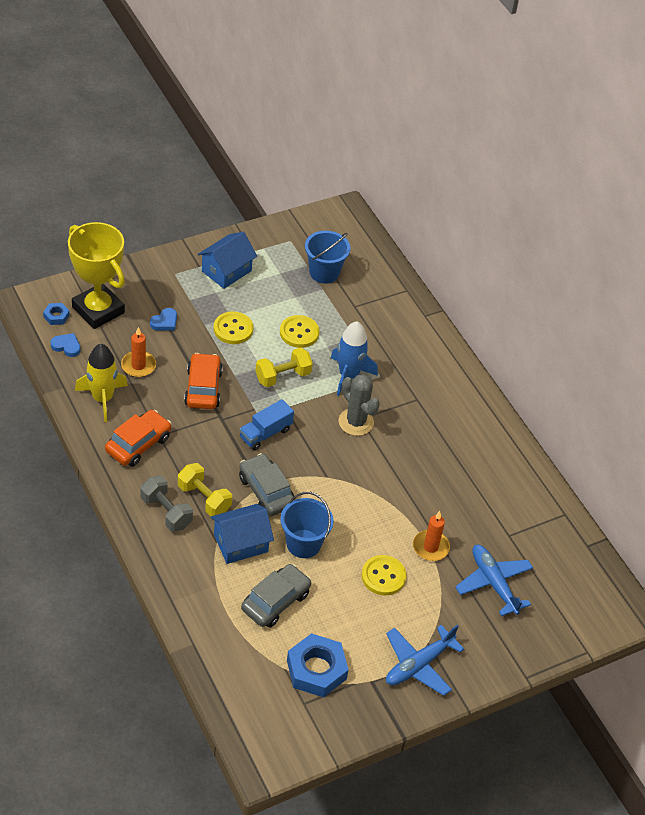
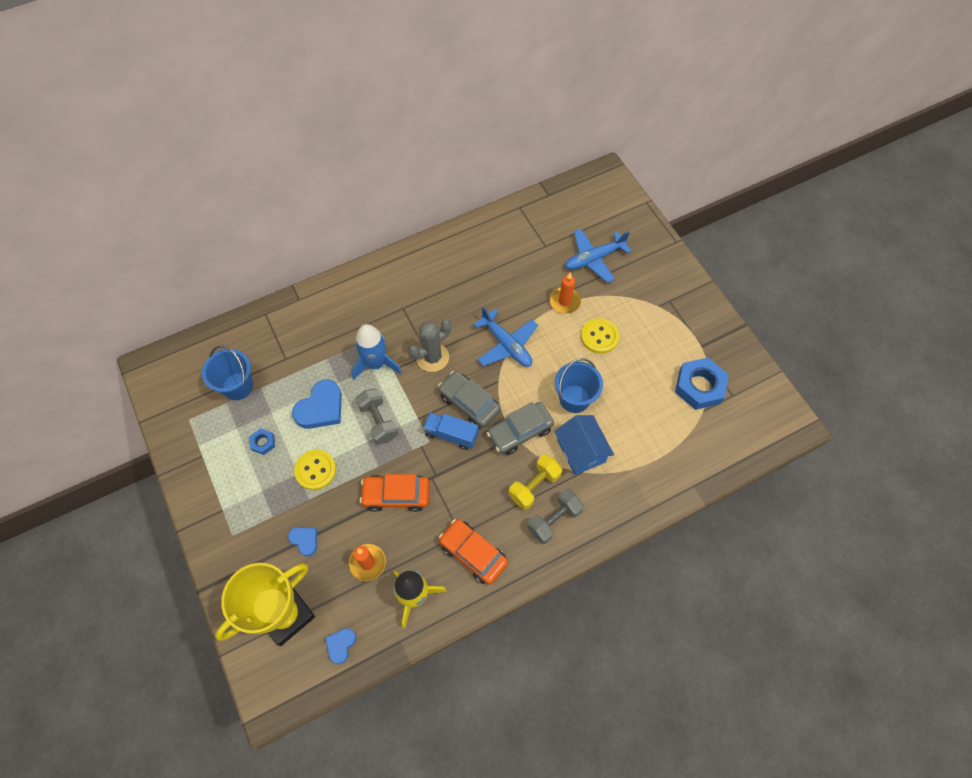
camera: 85 degrees left, 15 degrees up
(56, 316) = (294, 663): blue nut -> blue nut (263, 442)
(226, 271) = (231, 481): blue house -> none
(265, 433) = (451, 434): blue truck -> blue truck turned 150 degrees clockwise
(275, 601) = (638, 420): grey car -> grey car (469, 403)
(283, 376) = (378, 421): yellow dumbbell -> grey dumbbell
(299, 333) = (321, 408): yellow button -> blue heart
(418, 665) = (680, 313): blue plane -> blue plane (507, 345)

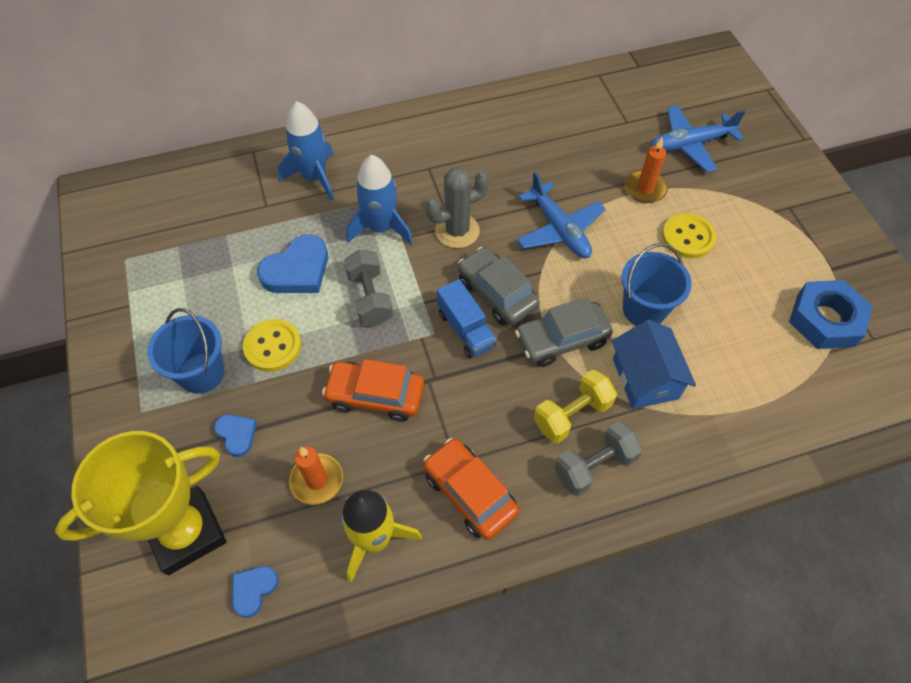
camera: 10 degrees right, 5 degrees down
(238, 386) = (197, 229): blue bucket -> blue bucket (201, 373)
(263, 442) = (212, 301): blue nut -> none
(317, 329) = (314, 177): none -> blue rocket
(451, 434) = (465, 329): blue truck -> blue truck turned 150 degrees counterclockwise

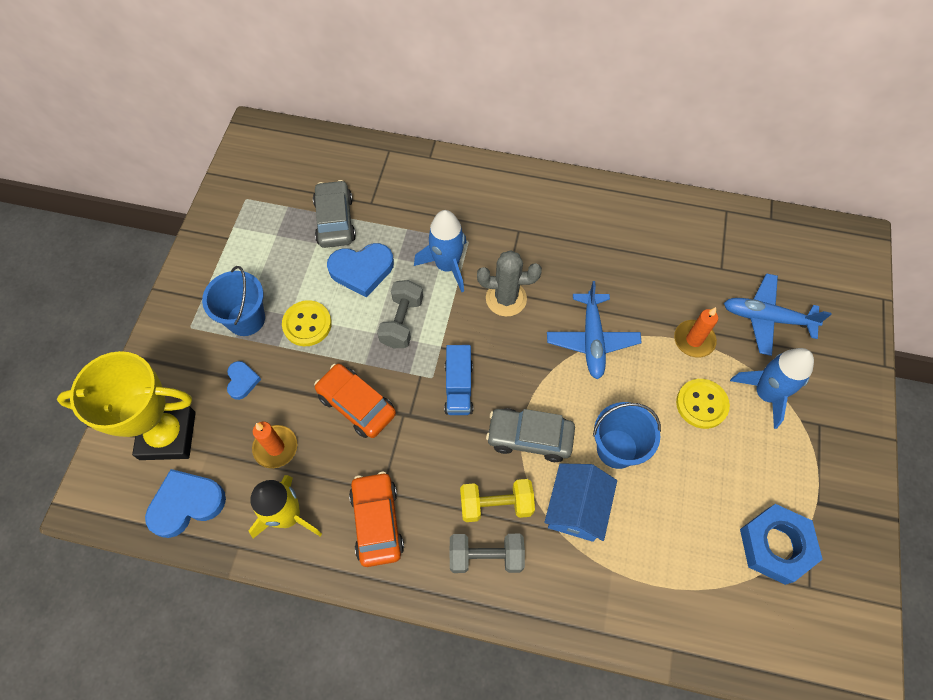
camera: 30 degrees right, 5 degrees up
(253, 590) = (186, 504): blue heart -> blue heart, size x1.81
(314, 177) = (422, 196): blue rocket -> blue rocket (765, 394)
(497, 293) = (503, 370): grey car -> grey car (335, 221)

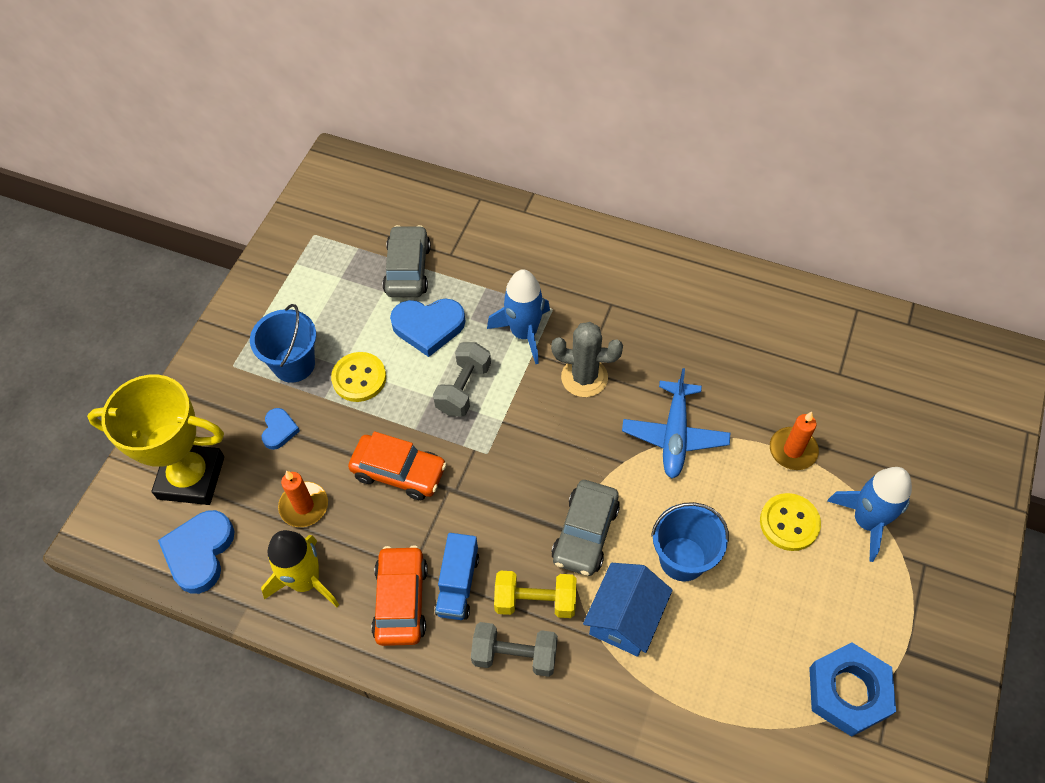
camera: 10 degrees right, 5 degrees down
(186, 504) = (199, 552): blue heart -> blue heart turned 60 degrees counterclockwise
(356, 405) = (399, 472): orange car -> orange car turned 150 degrees clockwise
(458, 387) = (514, 468): blue truck -> blue truck (458, 584)
(529, 437) = (585, 533): grey car -> grey car turned 90 degrees counterclockwise
(766, 318) = (883, 436): blue plane -> none

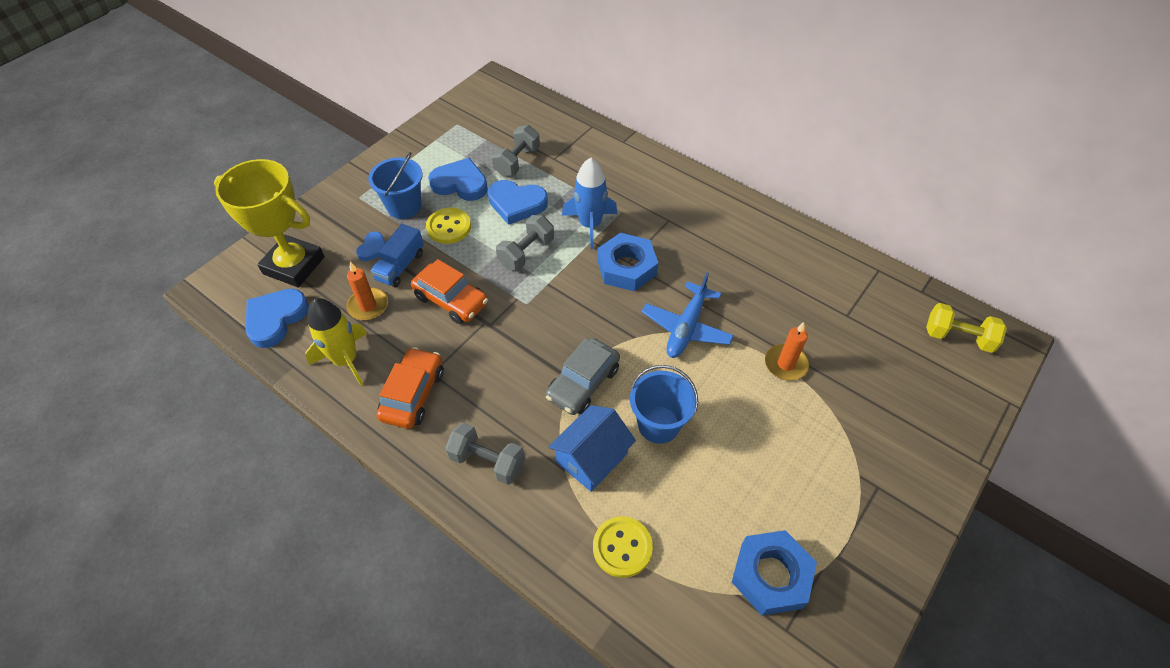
camera: 15 degrees right, 5 degrees down
(350, 316) = (460, 184): none -> blue heart
(407, 269) = (517, 162): grey car -> grey dumbbell
(458, 584) = (463, 394): blue truck -> blue truck (400, 266)
(535, 601) = (521, 424): yellow dumbbell -> yellow dumbbell (958, 337)
(584, 377) = (626, 267): grey cactus -> blue nut
(789, 523) = (763, 420): yellow button -> yellow button (622, 547)
(866, 521) = (834, 437): blue rocket -> none

